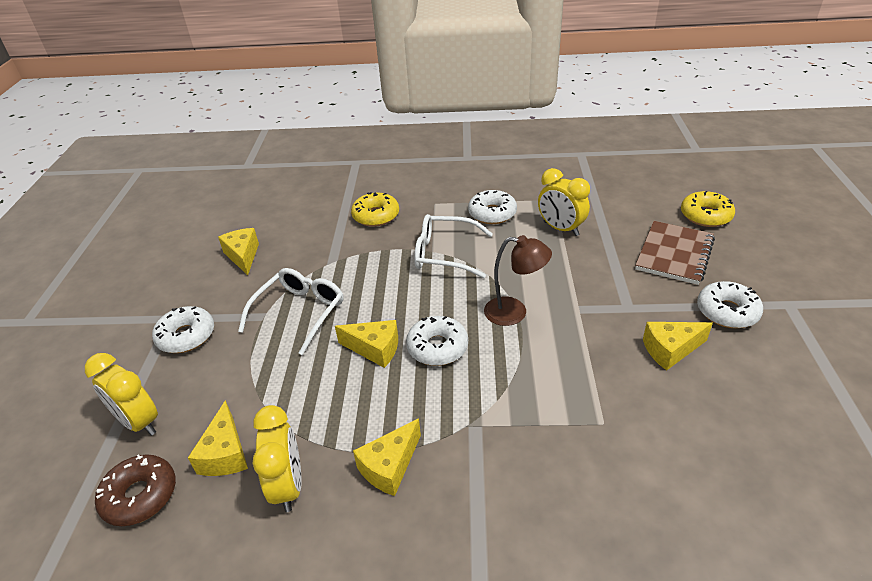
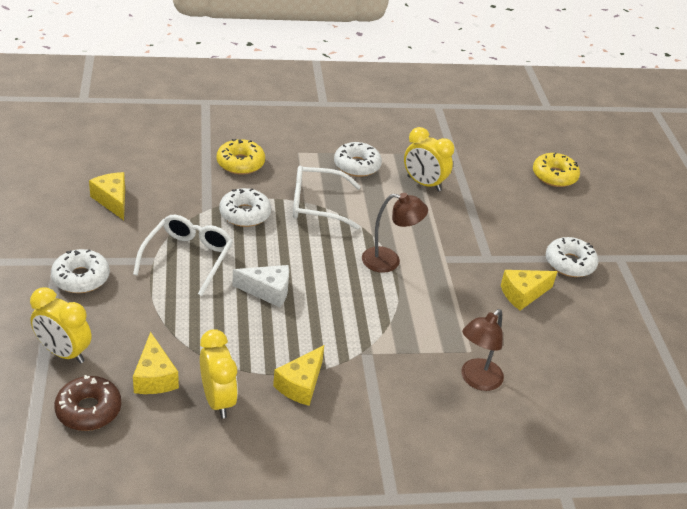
camera: 15 degrees left, 0 degrees up
(375, 349) = (267, 291): yellow cheese -> white cheese
(437, 347) = (324, 290): white donut -> white donut (245, 214)
(609, 464) = (476, 380): none -> brown lamp
(674, 254) = (526, 211): brown notebook -> none

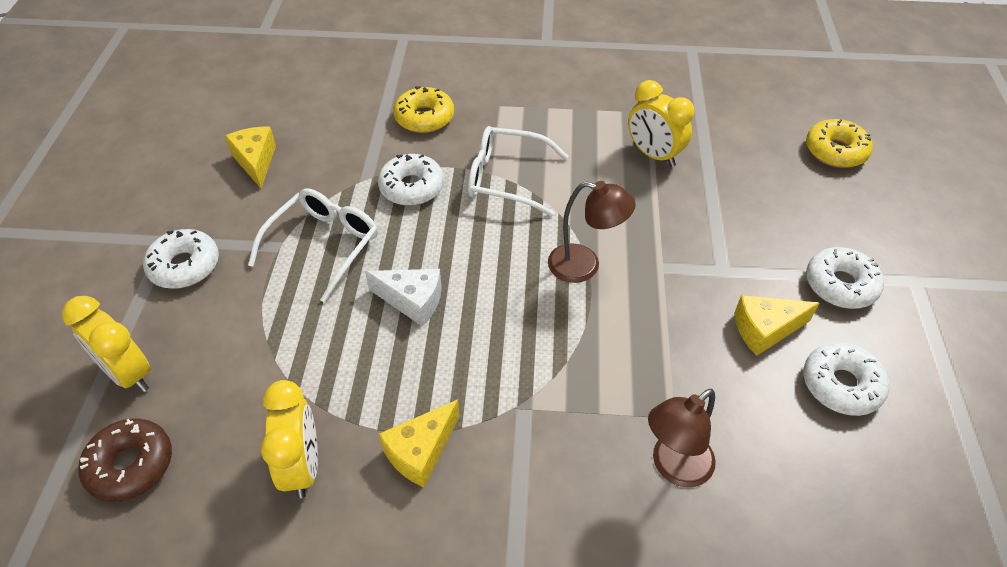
camera: 15 degrees right, 10 degrees up
(154, 377) = (230, 421): yellow cheese -> none
(357, 165) = (570, 126): white donut -> white donut (841, 385)

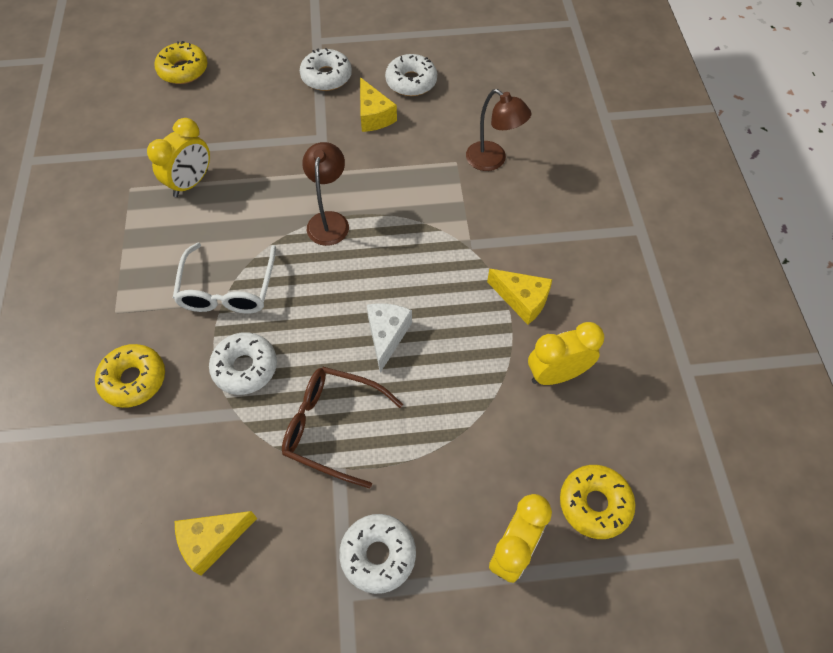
camera: 100 degrees left, 10 degrees up
(131, 465) = (594, 504): brown donut -> yellow donut
(323, 246) = (333, 427): white glasses -> brown glasses

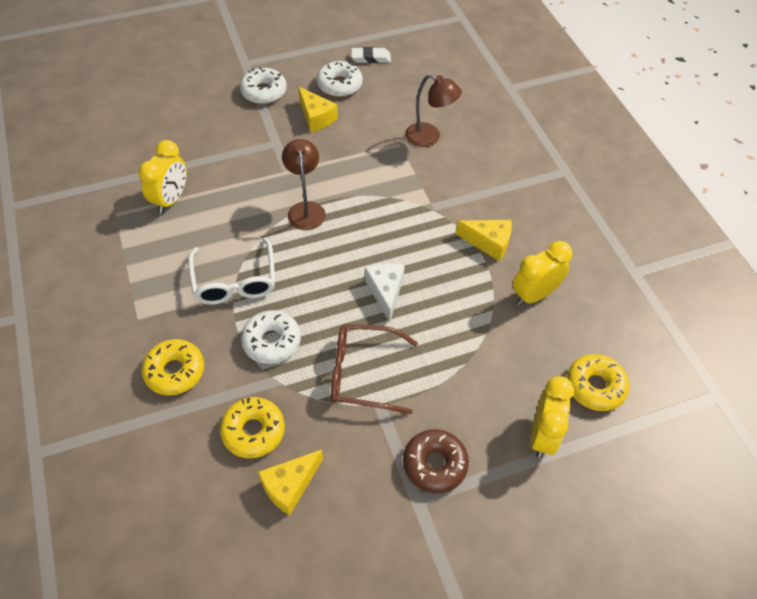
camera: 15 degrees left, 5 degrees down
(183, 70) = (131, 106): yellow donut -> yellow donut (253, 431)
(378, 555) = (434, 464): white donut -> brown donut
(455, 56) = (371, 58): none -> white eraser

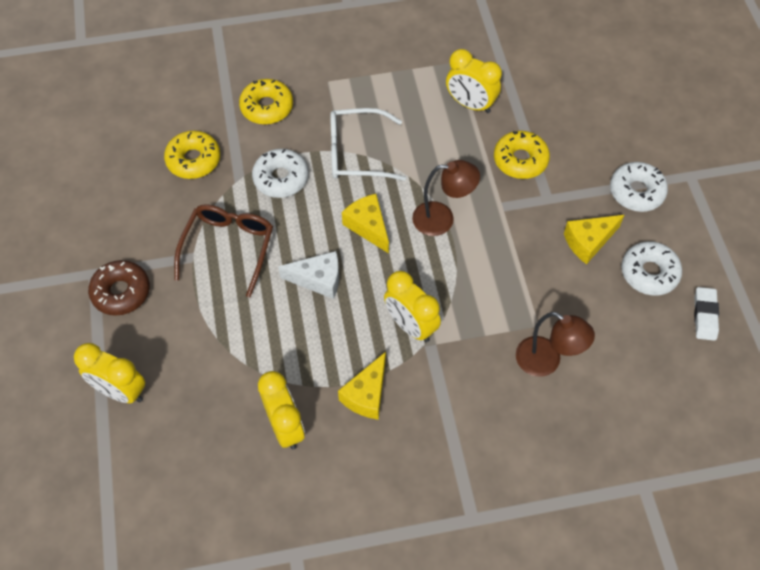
camera: 100 degrees right, 5 degrees up
(290, 486) = (137, 182): yellow cheese -> yellow cheese (368, 226)
(417, 221) = (411, 325): none -> yellow clock
(429, 137) = (546, 362): brown lamp -> brown lamp turned 90 degrees counterclockwise
(595, 386) = (157, 458): yellow donut -> yellow donut (520, 160)

